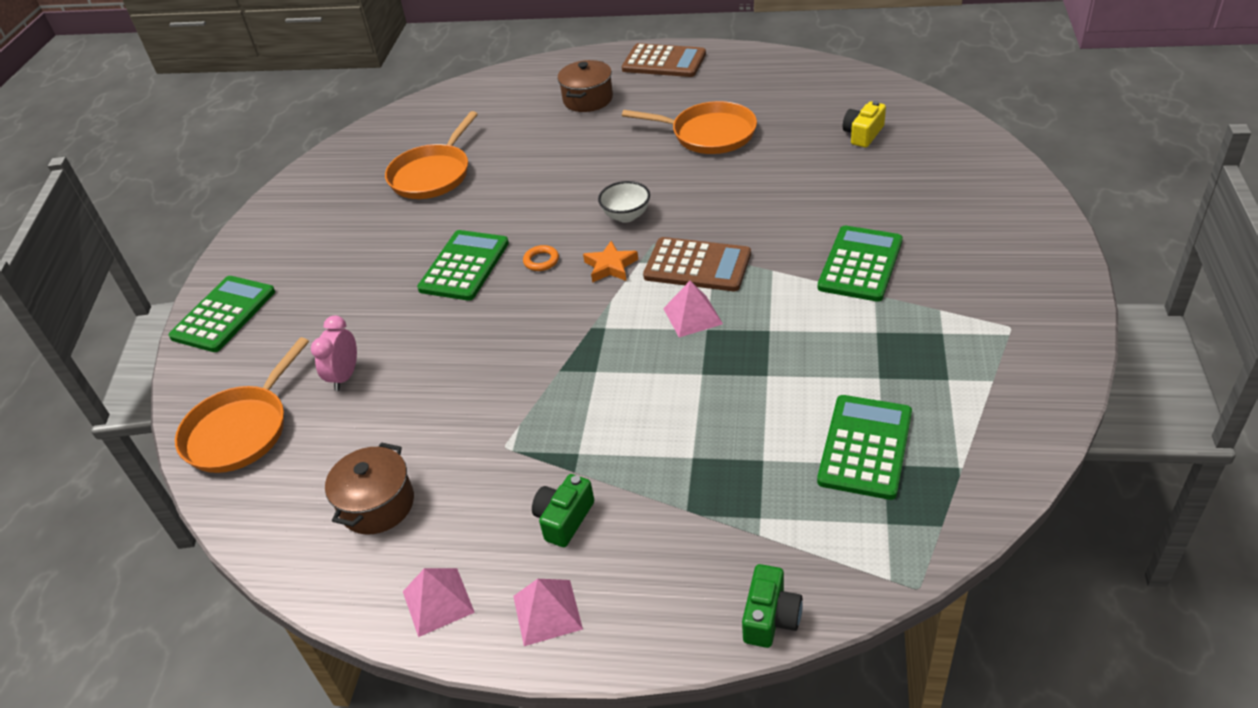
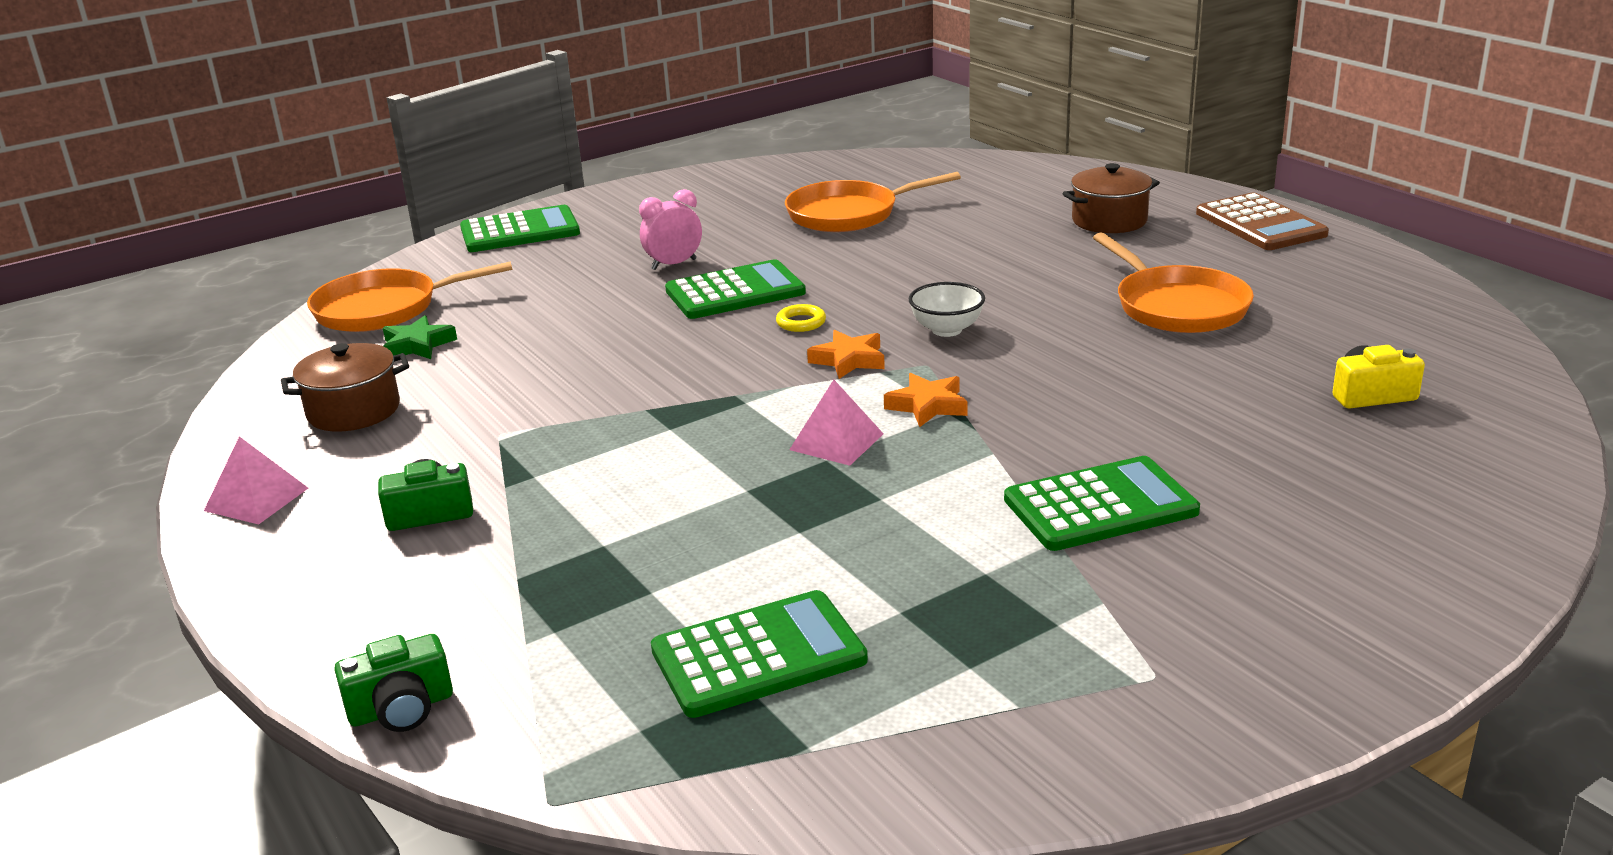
camera: 45 degrees right, 15 degrees down
(325, 435) = (417, 345): none -> green star
(345, 376) = (505, 316): pink clock -> pink clock (674, 264)
(541, 261) = (801, 322): orange ring -> yellow ring
(547, 612) = (291, 563): pink pyramid -> none
(697, 265) = (927, 405): brown calculator -> orange star

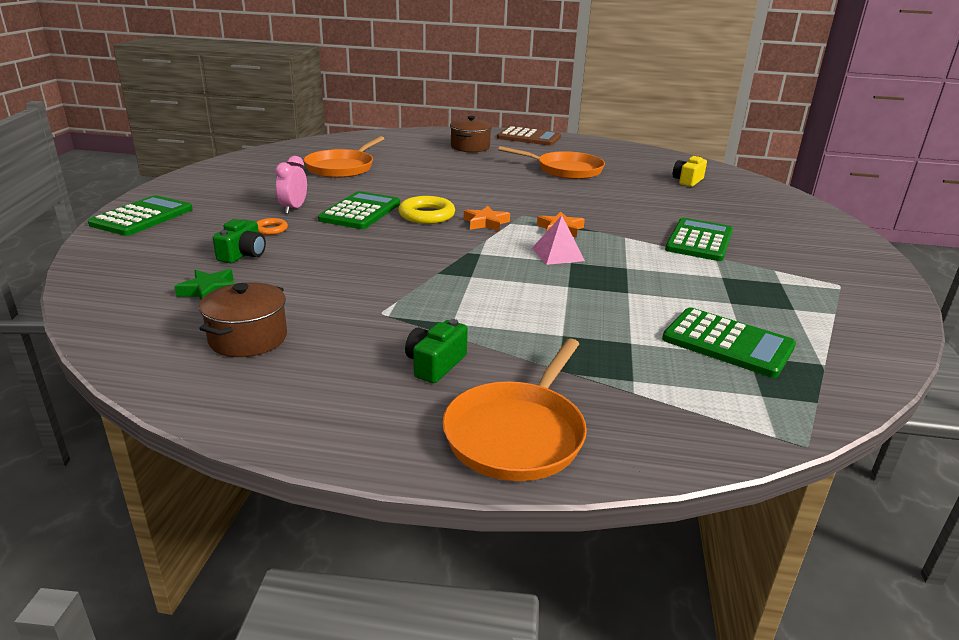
camera: 50 degrees left, 0 degrees up
(256, 499) = (295, 412): pink pyramid -> none
(384, 309) = (130, 281): orange pan -> orange pan (517, 434)
(401, 708) = (653, 455): green camera -> green camera (243, 254)
(599, 287) = (271, 229): none -> orange ring
(758, 655) = (727, 343): green calculator -> green calculator turned 105 degrees clockwise
(801, 322) = (426, 215): yellow ring -> yellow ring, size x1.83
(946, 330) = (499, 200): white bowl -> none

